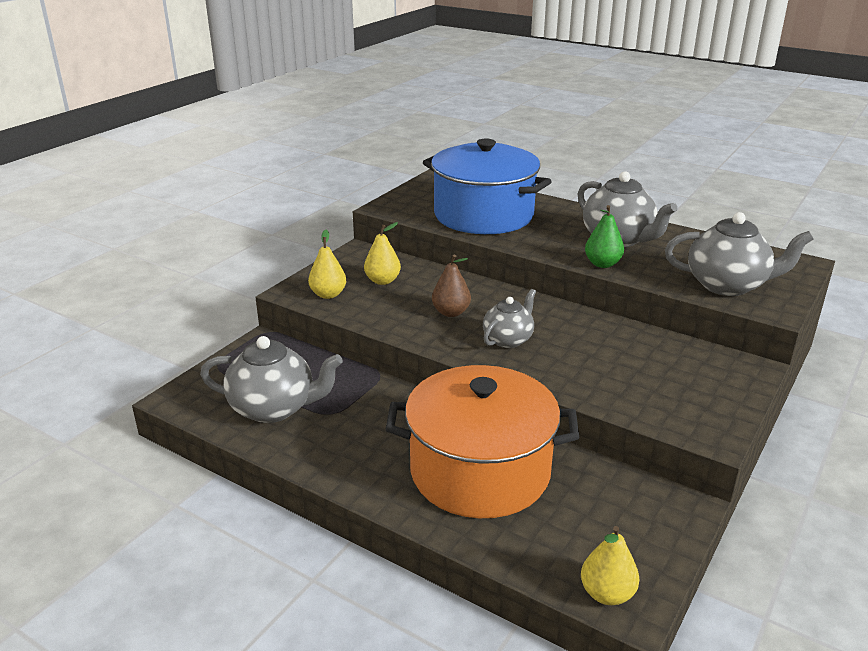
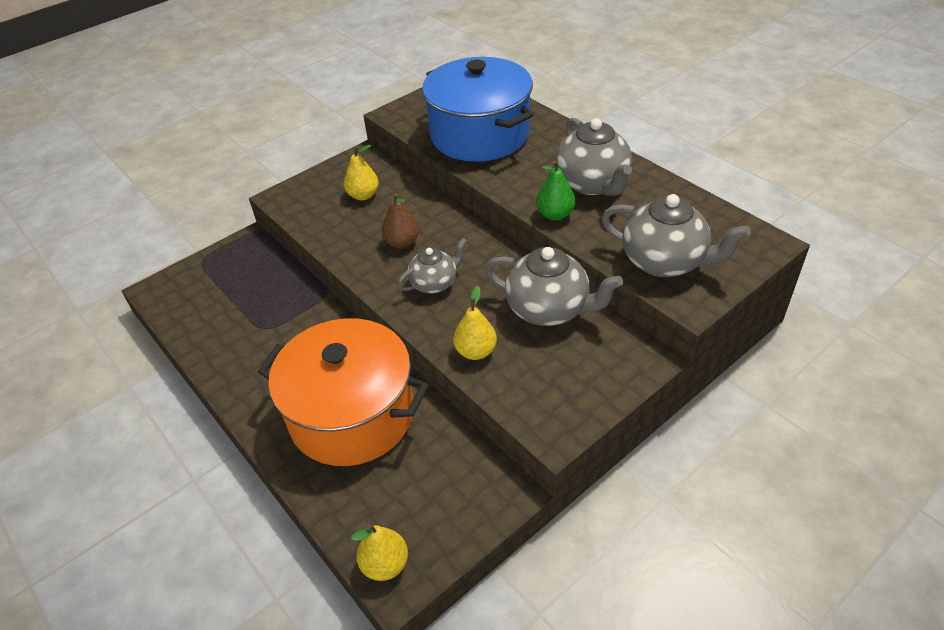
camera: 20 degrees right, 15 degrees up
(274, 408) = (223, 314): grey teapot -> grey teapot (549, 309)
(328, 294) = (308, 205): yellow pear -> yellow pear (476, 351)

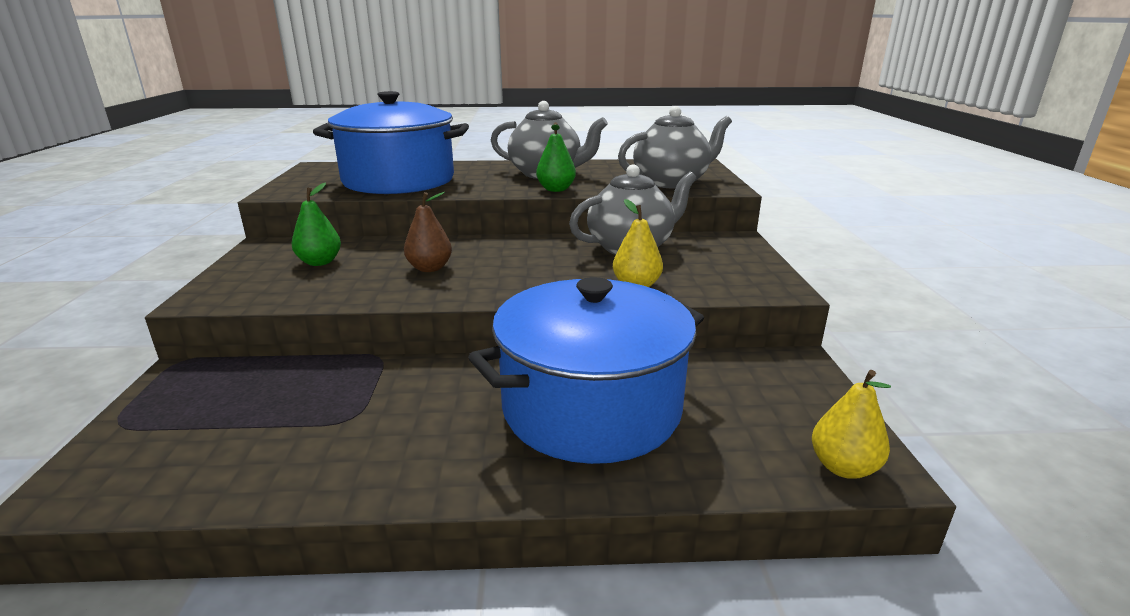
camera: 55 degrees left, 20 degrees down
(352, 415) = (591, 408): orange pot -> blue pot
(363, 195) = (320, 262): yellow pear -> green pear
(434, 283) = (515, 273): grey teapot -> none

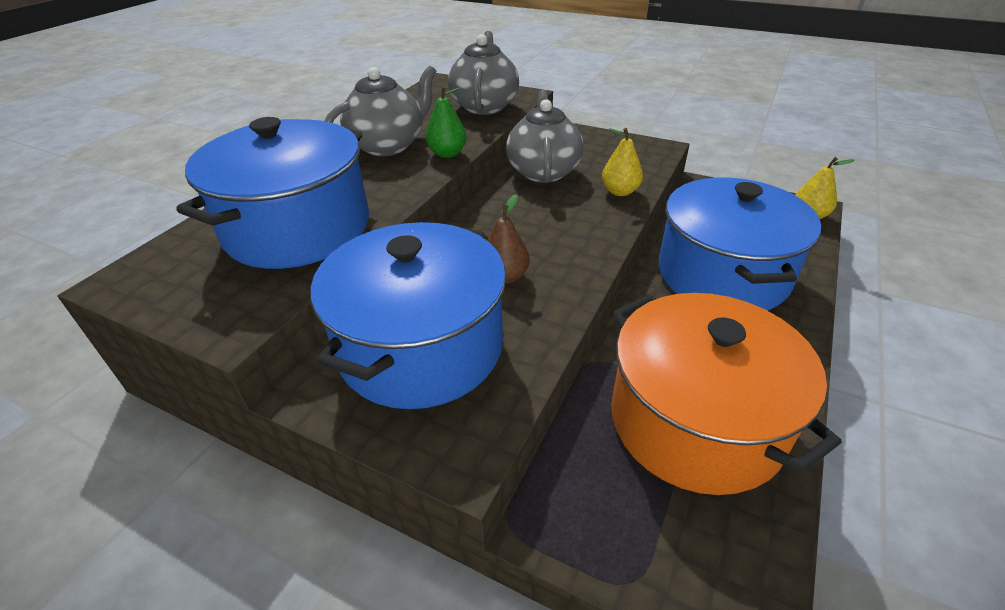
camera: 60 degrees left, 15 degrees up
(311, 427) = (695, 422): none -> orange pot
(320, 262) = (421, 347): green pear -> blue pot

